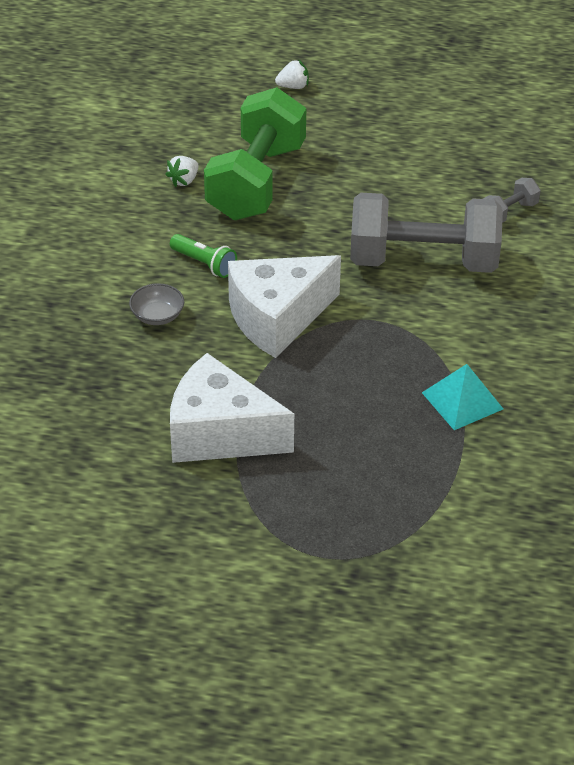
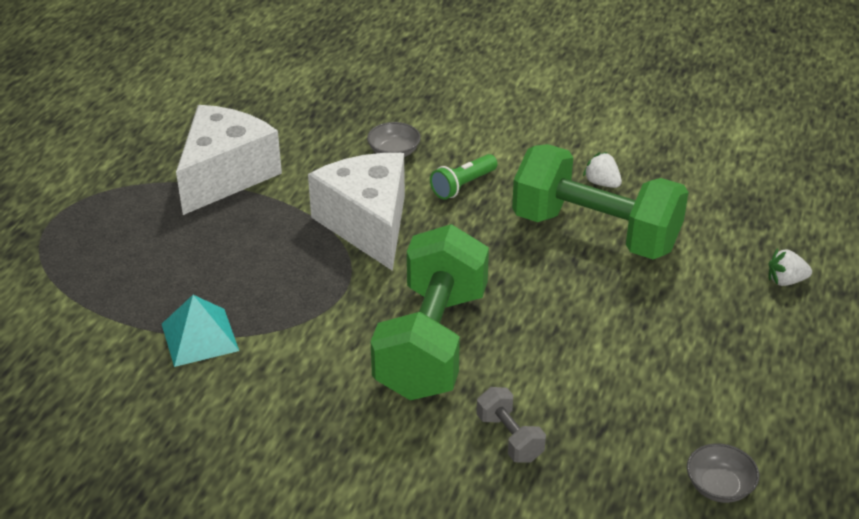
camera: 100 degrees right, 5 degrees down
(293, 86) = (785, 281): white strawberry -> white strawberry turned 90 degrees clockwise
(423, 261) = (431, 343): grey dumbbell -> green dumbbell
(515, 119) = (719, 486): none -> grey bowl

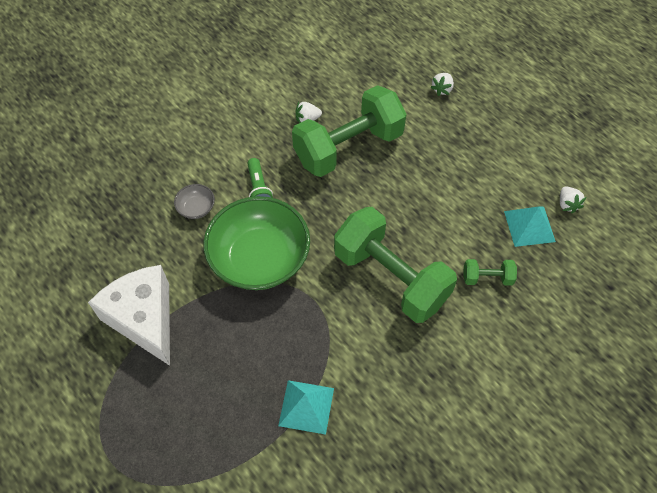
camera: 60 degrees left, 20 degrees up
(367, 224) = (259, 258): white cheese -> green bowl
(509, 438) = (487, 278): grey dumbbell -> green dumbbell
(638, 454) = (529, 226): none -> turquoise pyramid
(719, 486) = (567, 204): grey bowl -> white strawberry

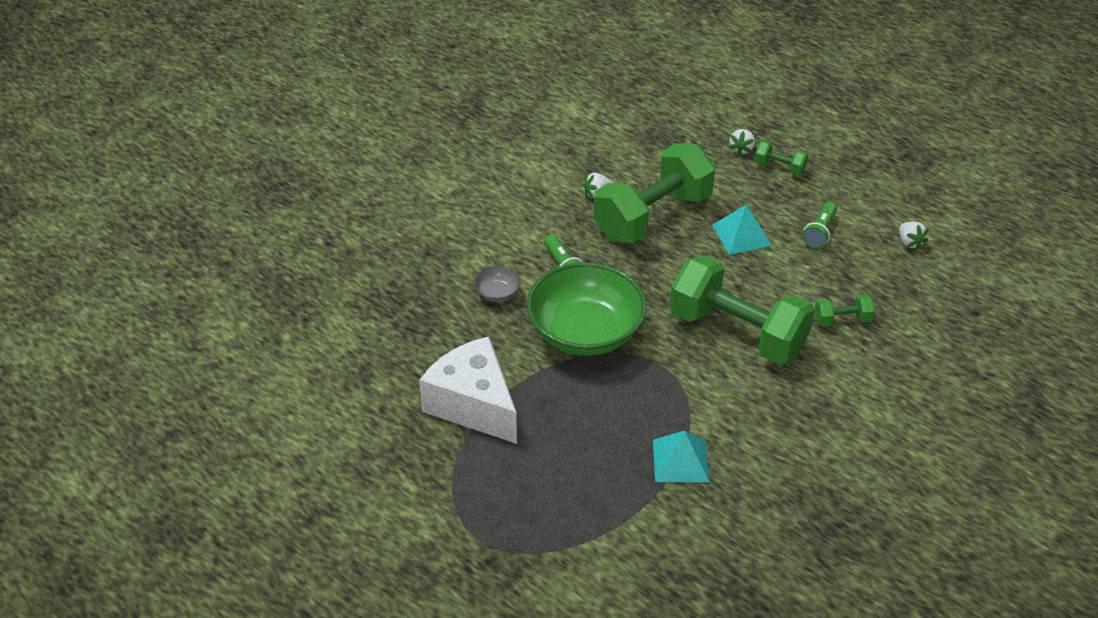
camera: 10 degrees left, 15 degrees down
(470, 112) = (779, 167): none -> green dumbbell
(489, 183) = (819, 232): none -> green flashlight
(529, 226) = (874, 267): turquoise pyramid -> turquoise pyramid (741, 235)

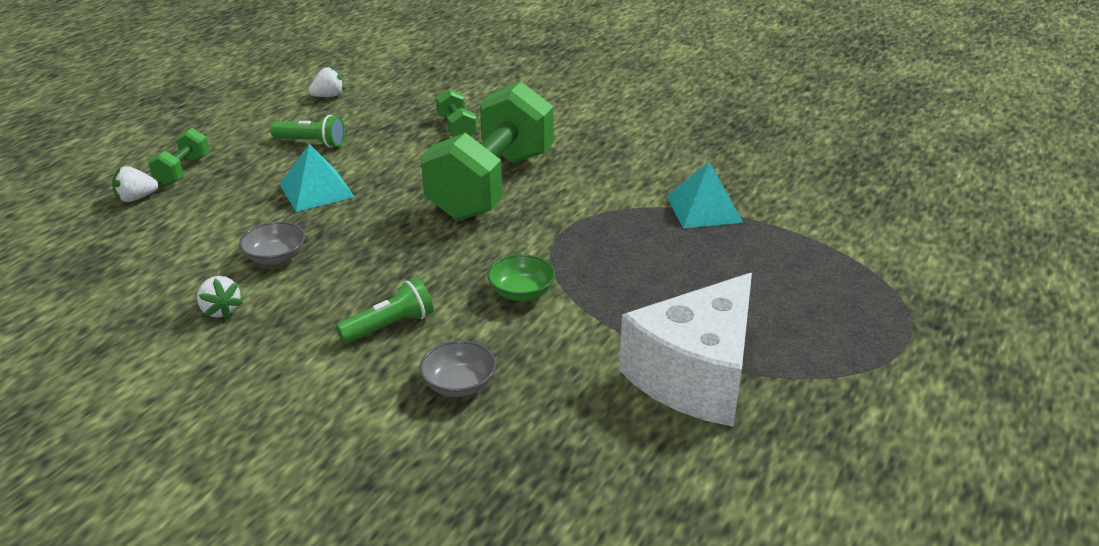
camera: 100 degrees left, 10 degrees down
(585, 332) = (521, 292): green bowl -> green bowl, size x0.41
(652, 216) = (275, 257): green dumbbell -> grey bowl
(741, 149) = (136, 198): white strawberry -> white strawberry turned 150 degrees clockwise

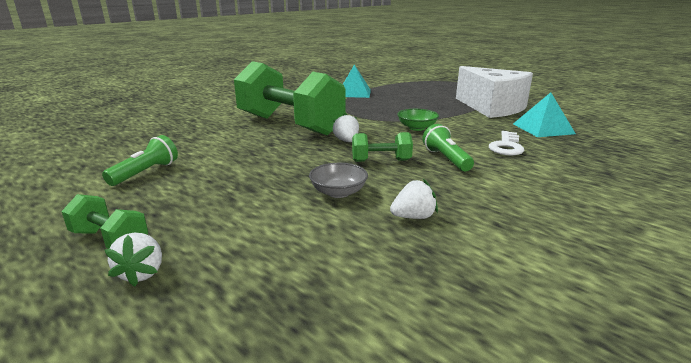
camera: 75 degrees left, 10 degrees down
(316, 190) = (238, 174): turquoise pyramid -> turquoise pyramid (543, 128)
(328, 96) = (59, 163): white strawberry -> white strawberry (346, 141)
(457, 128) = (197, 127): green dumbbell -> green dumbbell (381, 161)
(459, 384) = (506, 146): grey bowl -> white key

